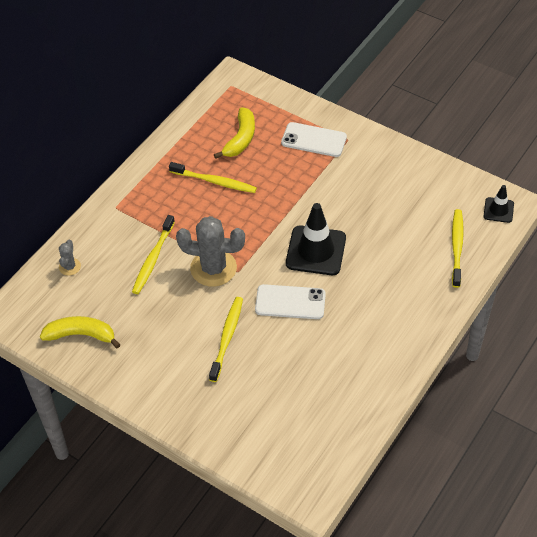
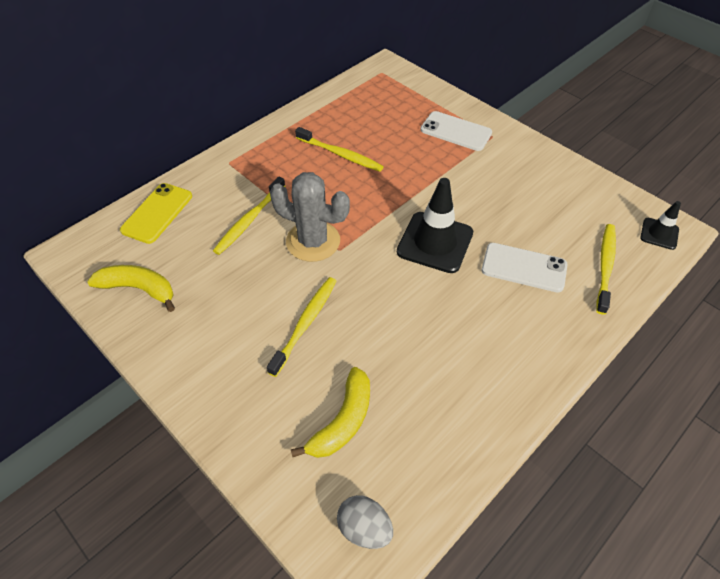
camera: 10 degrees right, 0 degrees up
(70, 267) = (157, 213): grey cactus -> yellow phone
(240, 139) = (379, 119): yellow banana -> yellow banana (343, 421)
(290, 302) = (392, 295): white phone -> white phone (524, 268)
(308, 469) = (364, 528): none -> grey egg

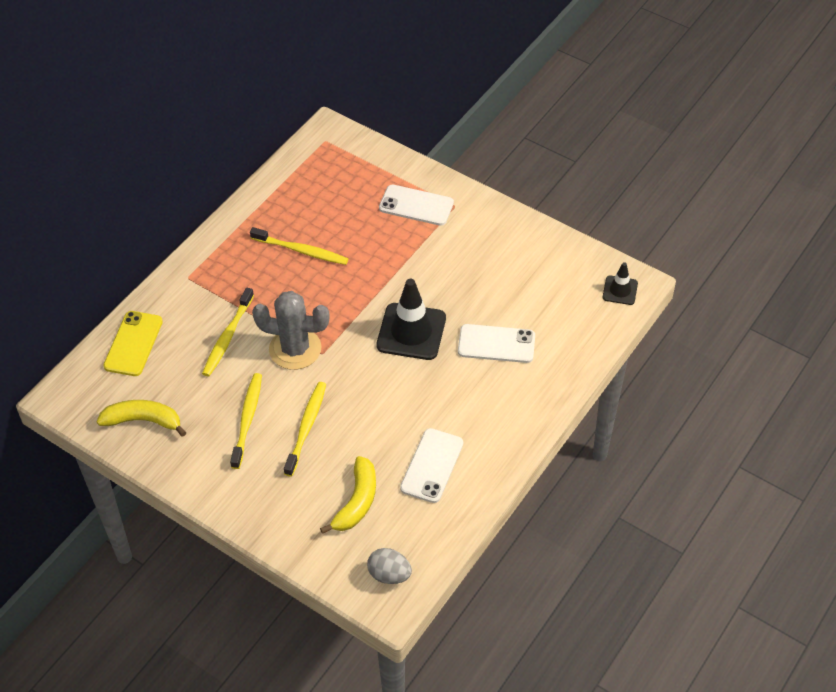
camera: 10 degrees left, 0 degrees up
(437, 392) = (431, 465): none -> white phone
(605, 266) = (570, 331): yellow toothbrush -> yellow toothbrush (247, 419)

